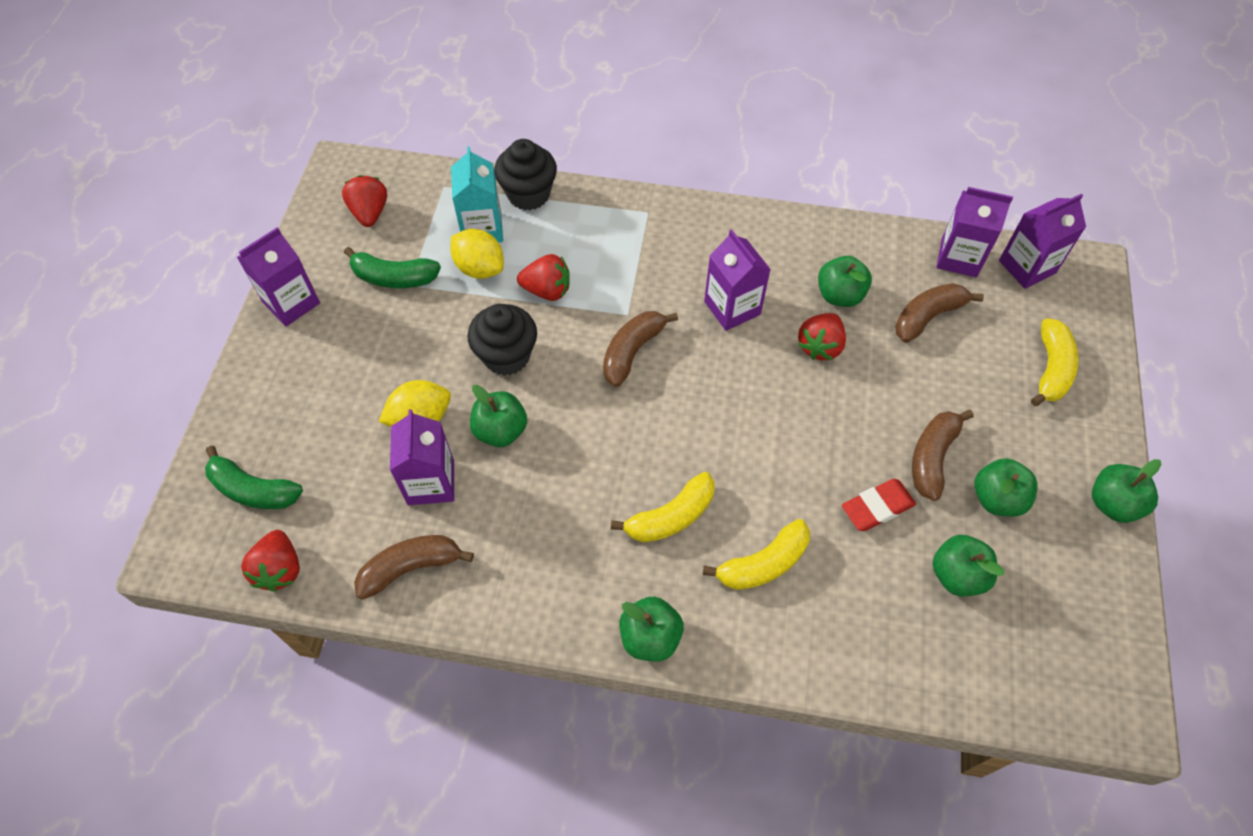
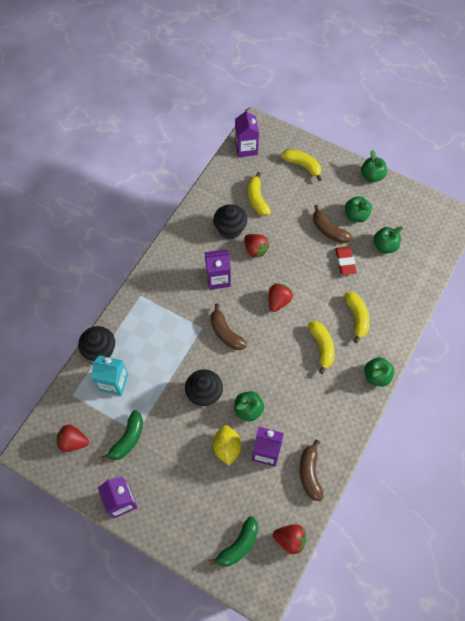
camera: 70 degrees left, 5 degrees up
(480, 268) = (141, 391): yellow lemon -> none
(547, 290) = (171, 361): red strawberry -> red strawberry (278, 301)
(839, 295) = (230, 229): green apple -> black cupcake
(927, 317) = (257, 199): brown banana -> yellow banana
(959, 257) = (229, 172): purple carton -> none

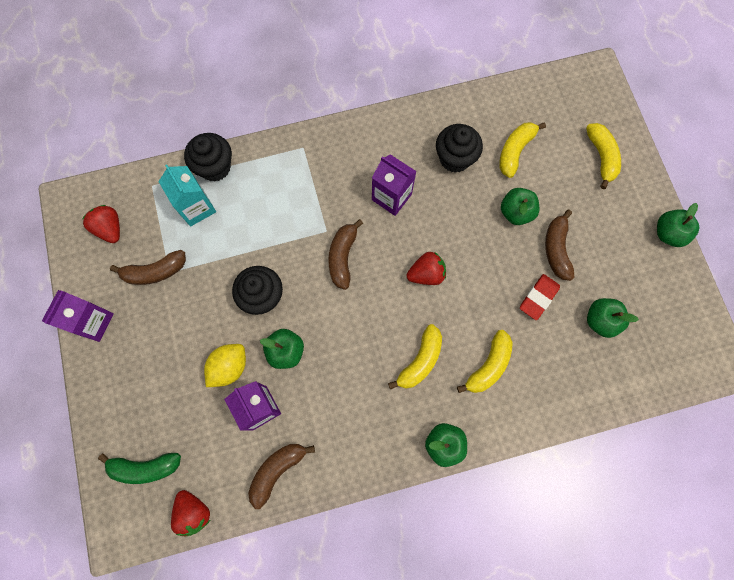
camera: 45 degrees right, 10 degrees up
(128, 439) = (155, 271): green banana -> brown banana
(246, 148) = (560, 88): purple carton -> none
(255, 250) = (458, 201): red strawberry -> none
(356, 215) = (603, 260): green apple -> green apple (516, 212)

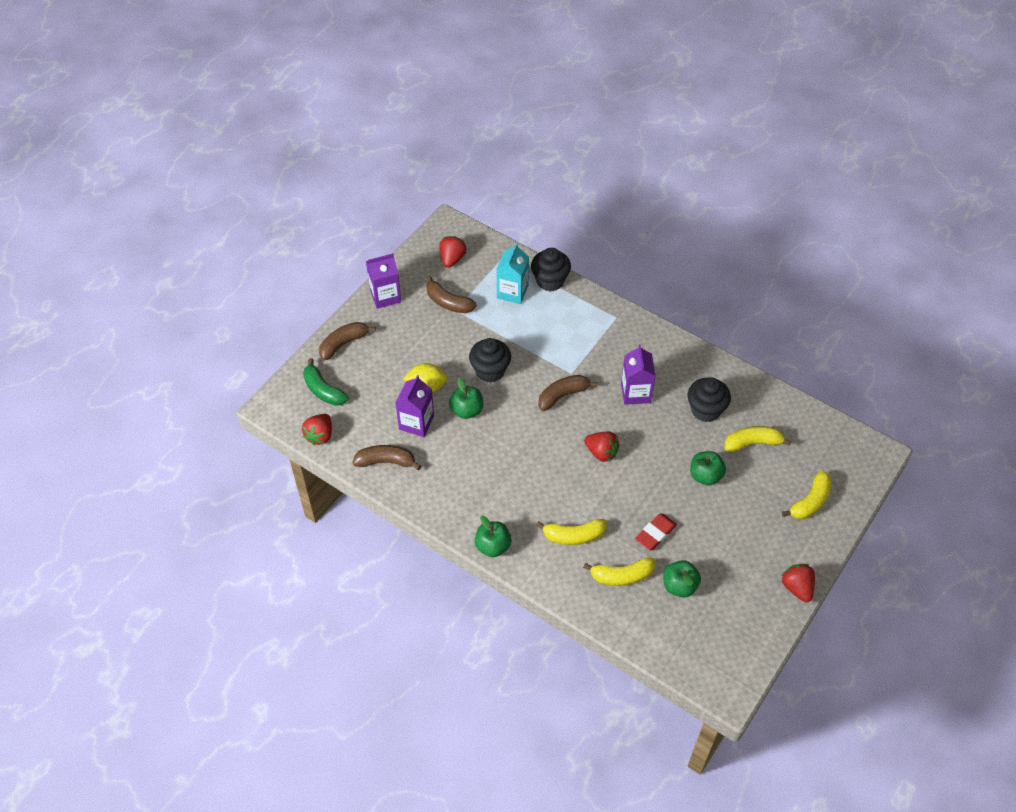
camera: 50 degrees right, 20 degrees down
(420, 360) = (536, 492): yellow banana -> yellow banana (622, 576)
(538, 297) = (655, 533): red eraser -> red eraser turned 45 degrees counterclockwise
(556, 249) = (704, 521): brown banana -> brown banana (343, 344)
(668, 233) = (797, 587): green apple -> red strawberry

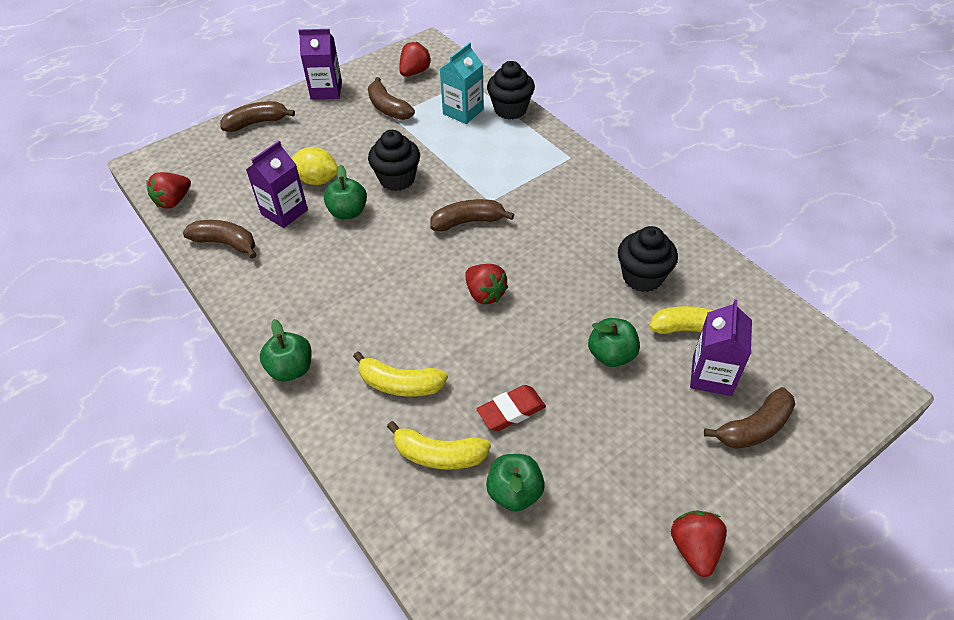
camera: 20 degrees right, 5 degrees down
(323, 390) = (207, 160): green banana -> none
(635, 393) = (559, 238): purple carton -> purple carton (712, 375)
(810, 501) = (754, 427): yellow banana -> brown banana

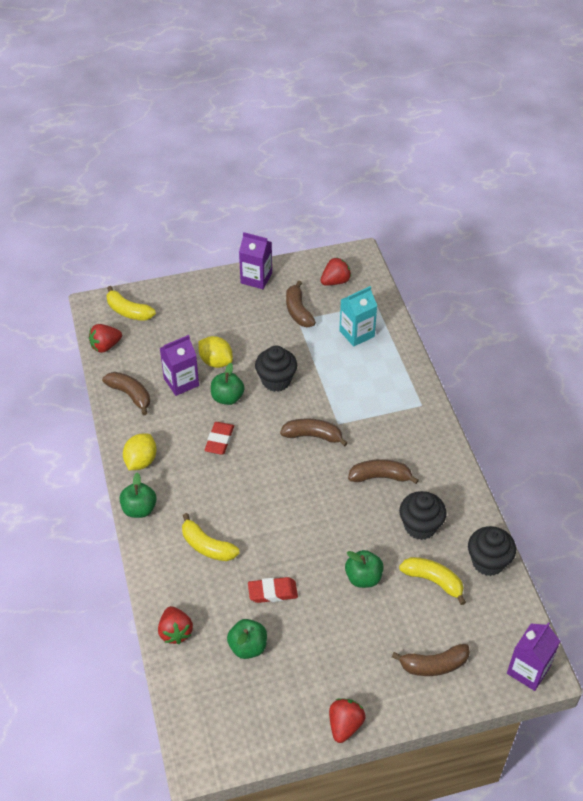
camera: 20 degrees right, 0 degrees up
(256, 123) = (190, 293): brown banana -> brown banana (380, 477)
(270, 312) = (141, 461): none -> yellow lemon
(359, 259) = (219, 440): none -> red eraser
(439, 455) = (211, 604): yellow banana -> yellow banana (128, 311)
(485, 294) = (297, 499): red strawberry -> red strawberry (175, 632)
(510, 109) = (396, 344): black cupcake -> black cupcake (488, 562)
(712, 375) = (426, 618): purple carton -> purple carton (528, 670)

